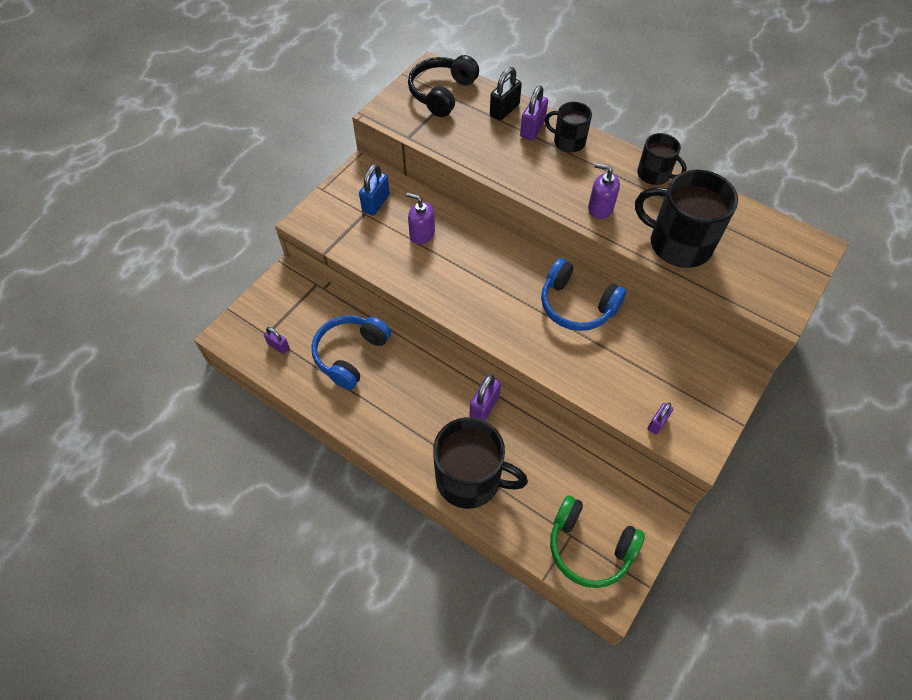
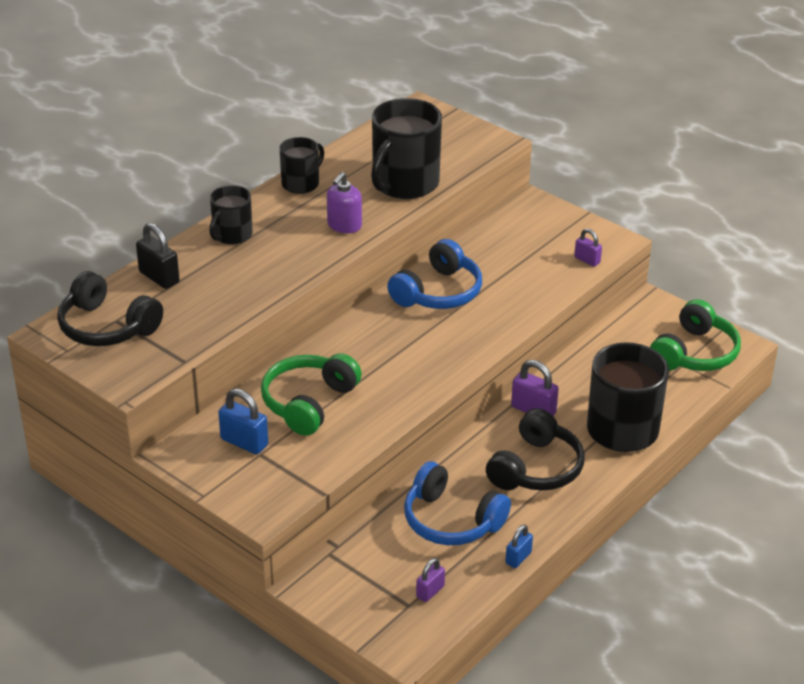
camera: 85 degrees left, 20 degrees down
(311, 401) = (518, 558): none -> blue padlock
(412, 410) = (536, 468): none -> black headphones
(422, 234) = (309, 403): purple soap dispenser -> green headphones
(532, 129) = (201, 259): purple padlock -> none

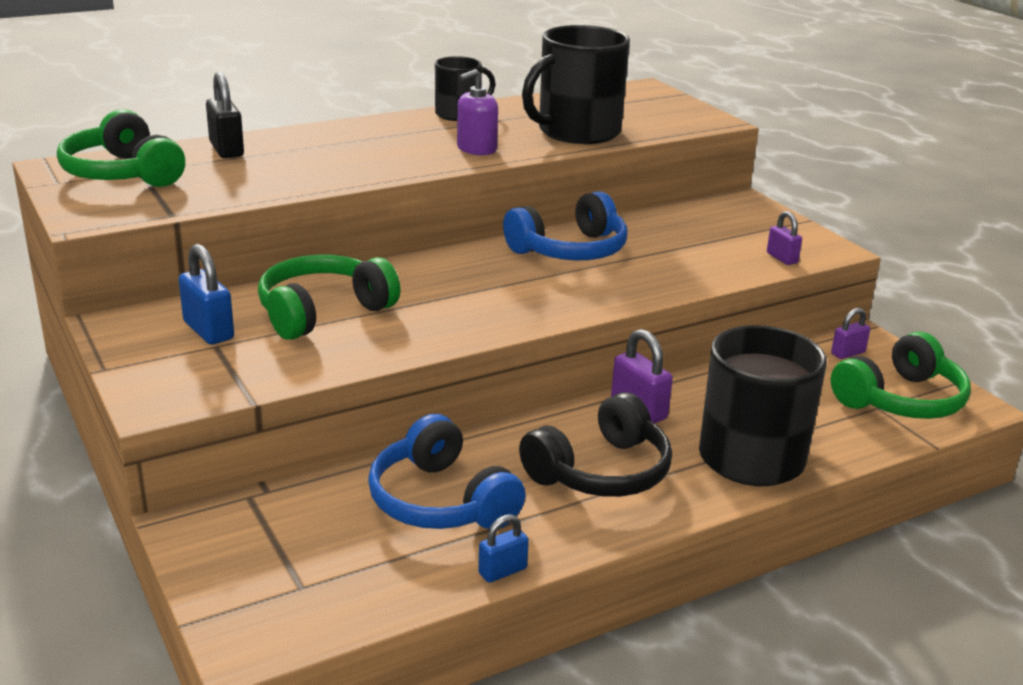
camera: 20 degrees right, 10 degrees down
(107, 327) = (123, 173): black headphones -> green headphones
(232, 235) = (342, 135): black mug -> none
(430, 591) = (345, 578): purple padlock -> purple padlock (848, 353)

